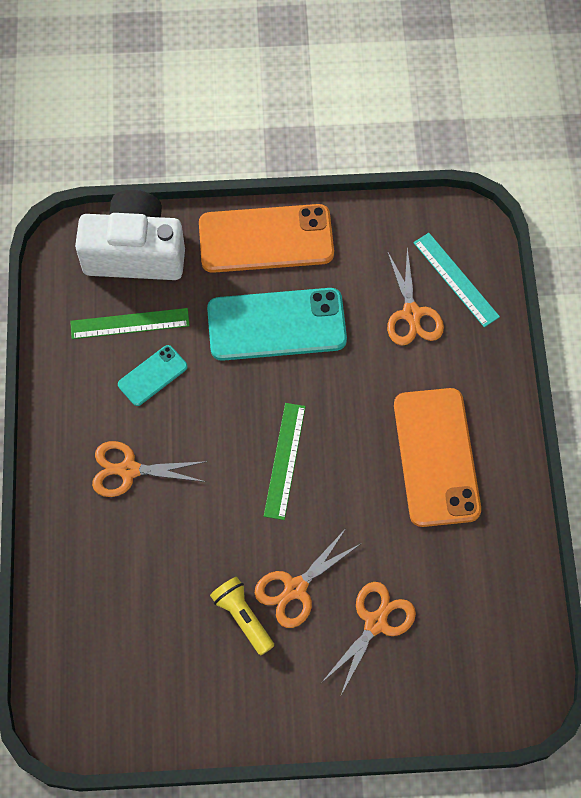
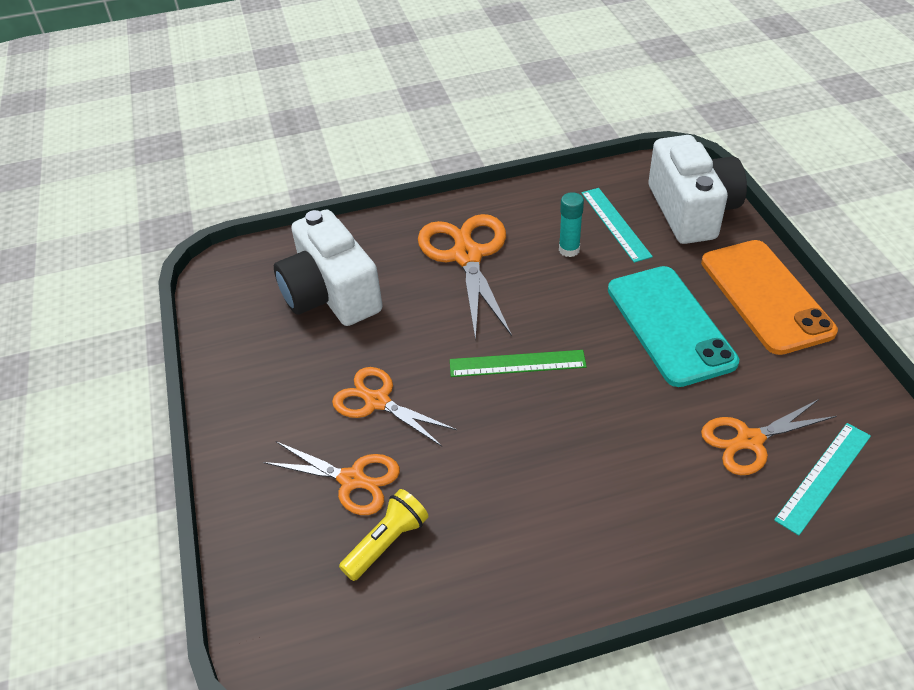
camera: 80 degrees right, 20 degrees down
(129, 470) = (467, 256): orange scissors -> orange scissors, size x1.57
(130, 323) = (615, 224): green ruler -> turquoise ruler
(141, 611) = (331, 294): none -> white camera
(152, 375) = (569, 250): turquoise phone -> turquoise glue stick
(243, 617) = (338, 366): yellow flashlight -> yellow flashlight (387, 542)
(436, 457) = (573, 501): orange phone -> none

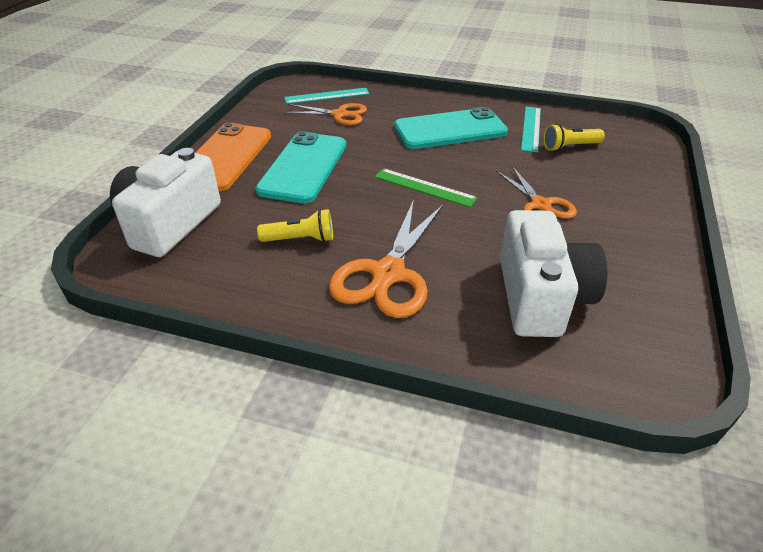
camera: 150 degrees left, 5 degrees down
(352, 479) = (578, 175): orange scissors -> none
(569, 250) = (300, 239): turquoise glue stick -> yellow flashlight
(575, 491) = (450, 130): none -> turquoise phone
(615, 224) = (237, 242): turquoise ruler -> turquoise ruler (531, 128)

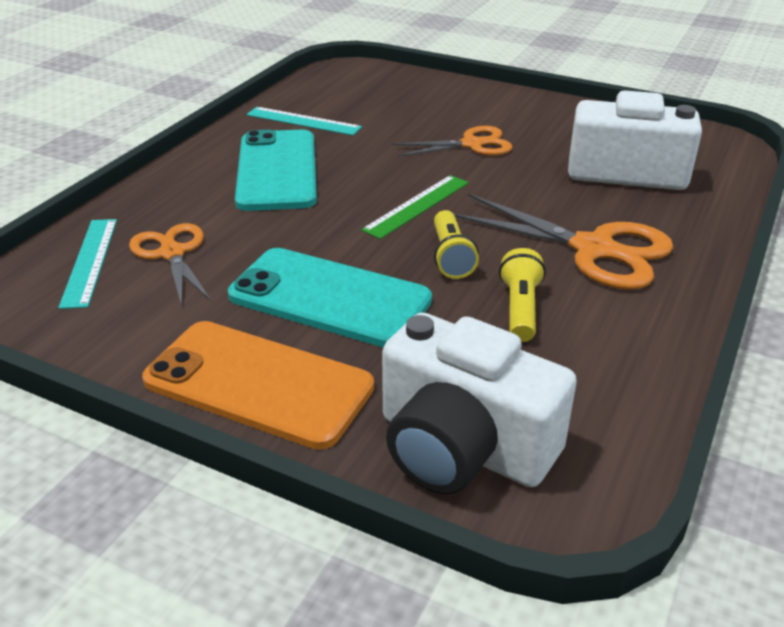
camera: 80 degrees left, 5 degrees down
(339, 114) = (172, 253): orange scissors -> orange scissors turned 45 degrees counterclockwise
(569, 147) = (357, 109): yellow flashlight -> yellow flashlight (451, 257)

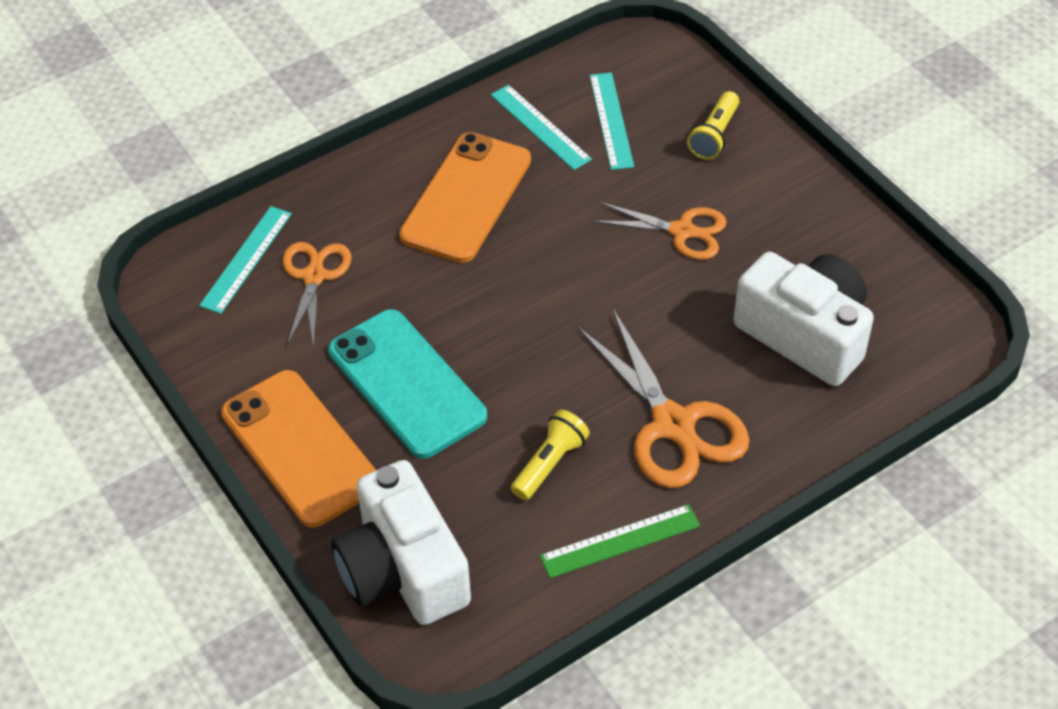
camera: 30 degrees right, 15 degrees up
(277, 170) = (466, 198): turquoise phone -> orange phone
(356, 106) = (611, 120): none -> turquoise ruler
(417, 206) = (559, 301): green ruler -> green ruler (620, 541)
(451, 257) = (540, 379): yellow flashlight -> yellow flashlight (714, 135)

